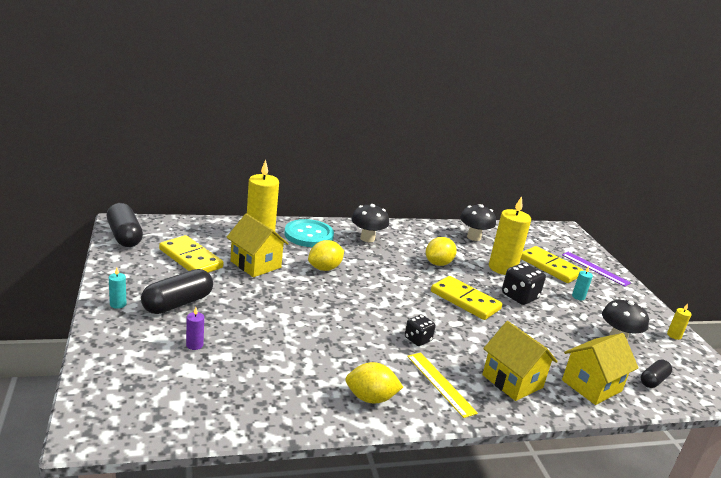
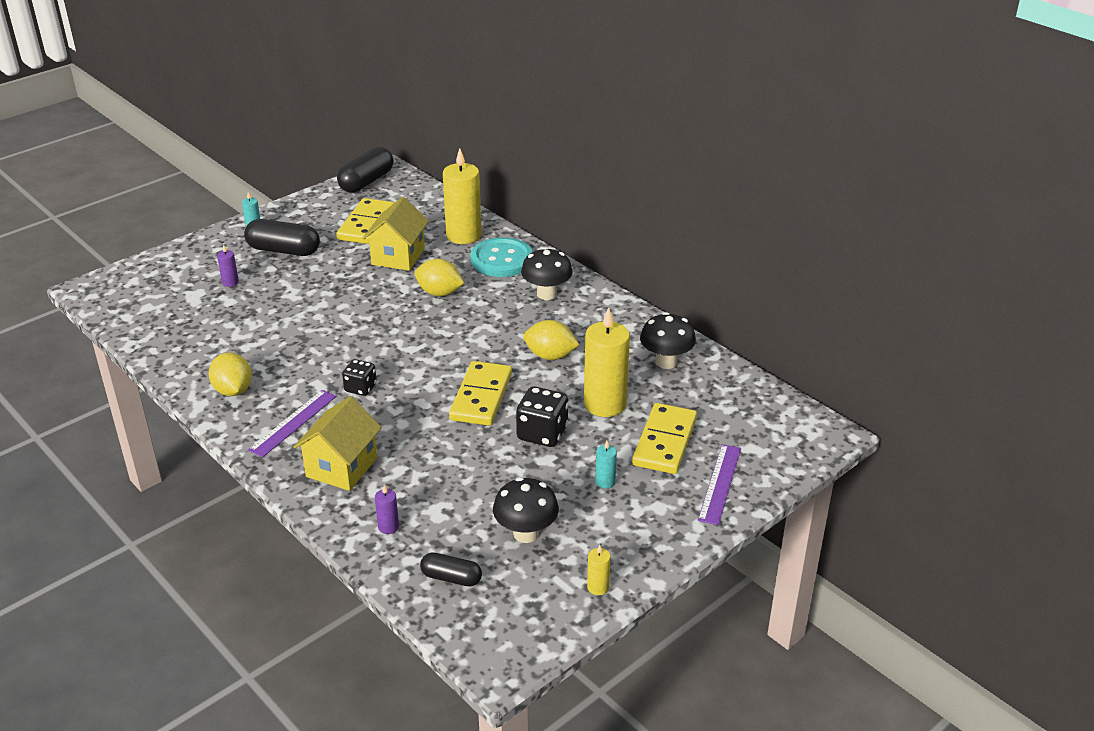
camera: 65 degrees right, 10 degrees up
(440, 384) = (293, 423): yellow ruler -> purple ruler
(591, 385) = (388, 527): yellow house -> purple candle

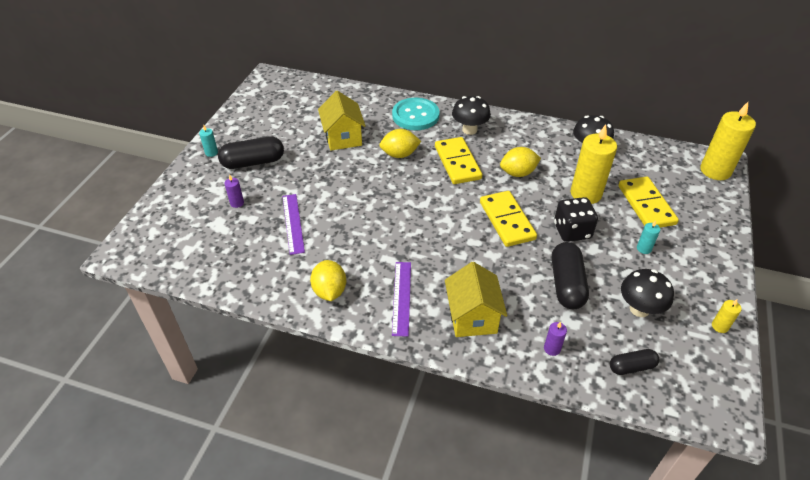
camera: 30 degrees left, 10 degrees up
(233, 390) = (329, 291): yellow lemon -> yellow lemon turned 45 degrees clockwise
(360, 388) = (421, 248): black dice -> none
(366, 182) = (262, 89): black capsule -> black capsule (567, 284)
(367, 224) = (295, 121): yellow domino -> yellow domino (457, 163)
(463, 235) = (372, 106): yellow candle -> yellow candle (715, 171)
(719, 483) = (704, 220): purple ruler -> purple ruler (293, 223)

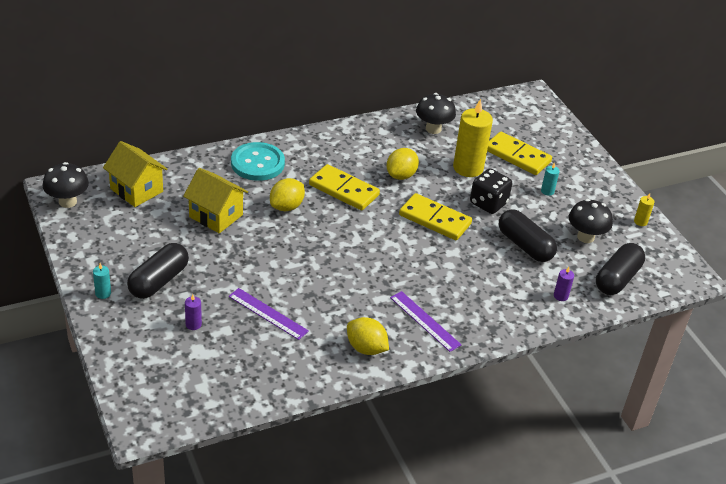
camera: 45 degrees left, 5 degrees down
(469, 130) = (320, 155): black mushroom -> black mushroom (67, 202)
(472, 317) = (489, 305): yellow house -> yellow house (136, 190)
(631, 367) = (617, 279): black capsule -> black capsule, size x1.70
(715, 171) = (536, 104): yellow candle -> none

